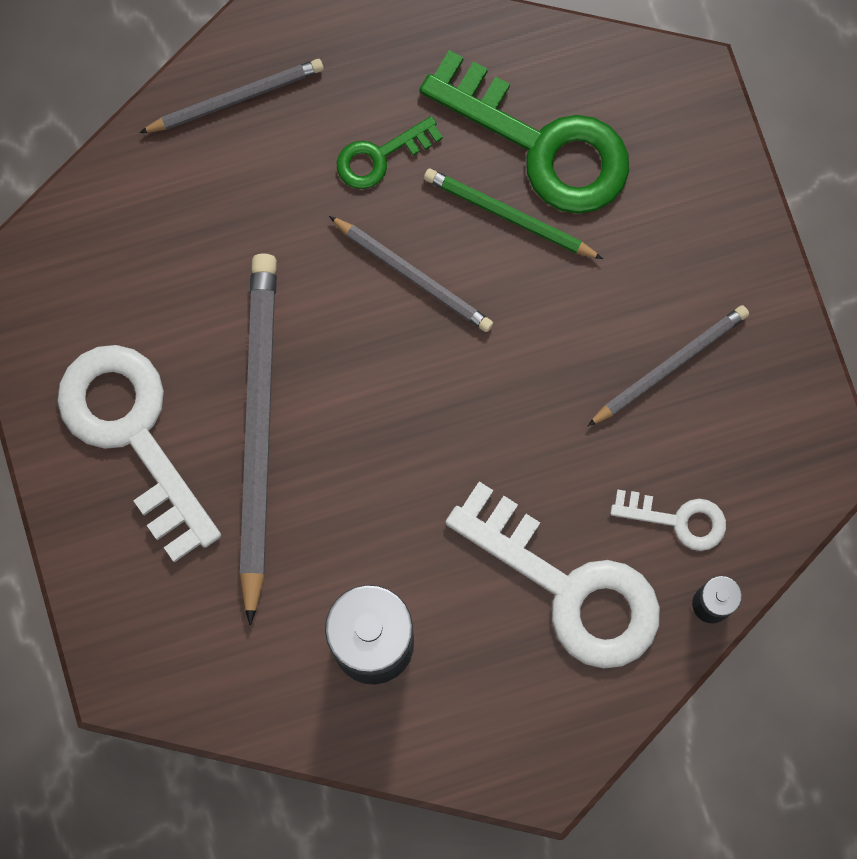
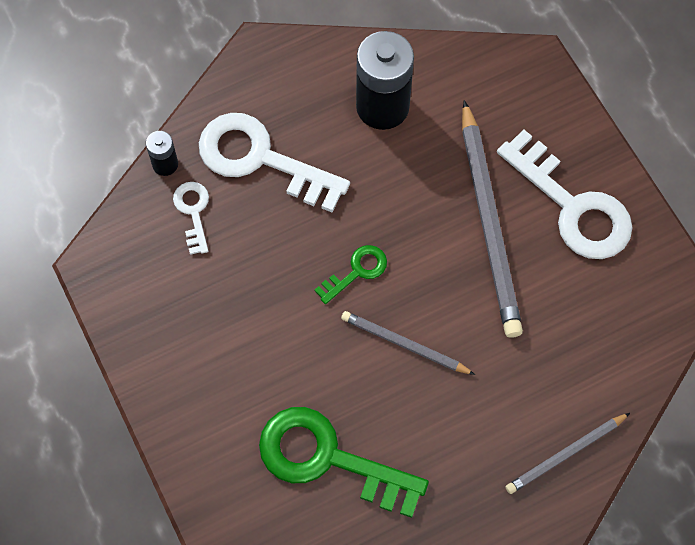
camera: 170 degrees right, 10 degrees down
(380, 156) = (447, 428): green key -> green key (357, 271)
(509, 216) = (343, 399): green pencil -> none
(670, 365) = (211, 312): grey pencil -> none
(678, 520) = (193, 212): white key -> white key turned 75 degrees clockwise

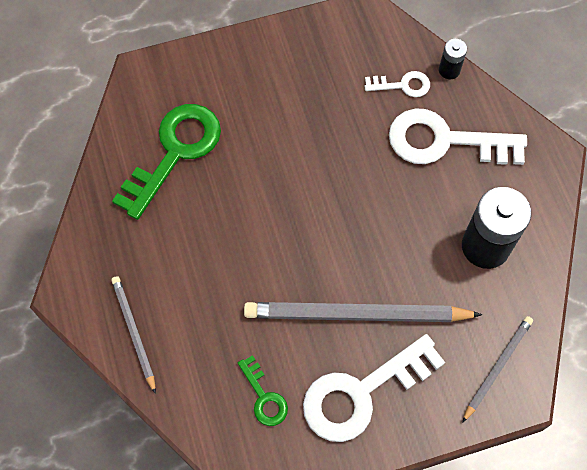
camera: 100 degrees right, 0 degrees up
(261, 159) = (445, 141): white key -> white key turned 120 degrees counterclockwise
(357, 271) = (328, 198): green key -> green key (264, 397)
(404, 344) = (257, 224): grey pencil -> grey pencil (497, 367)

